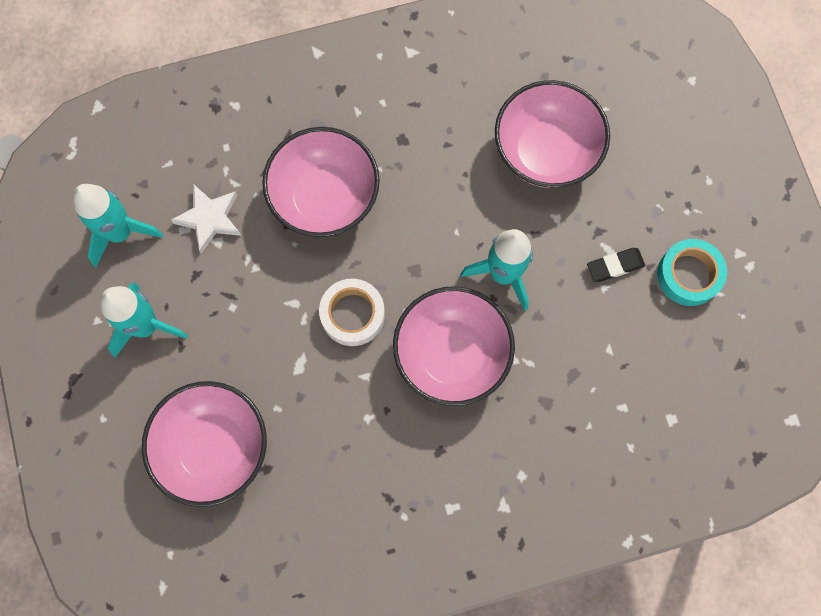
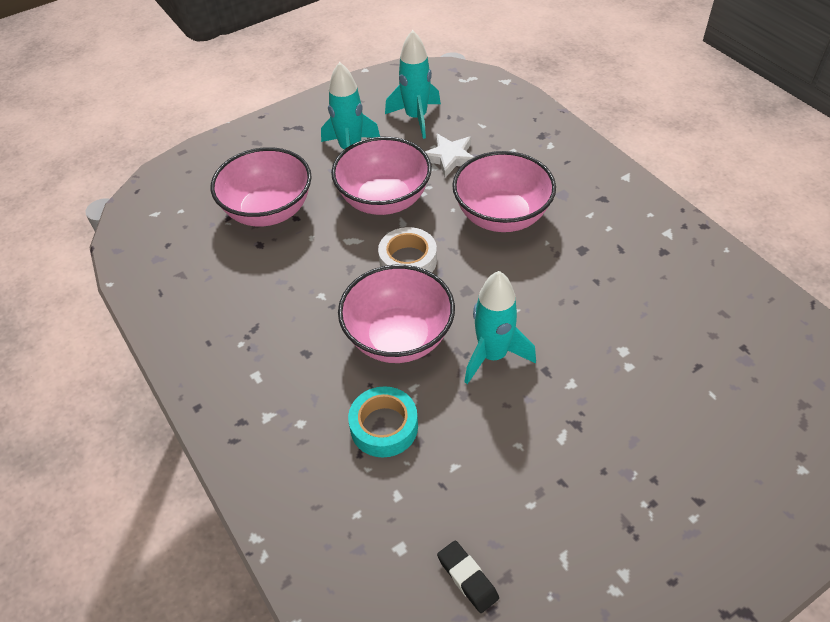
camera: 75 degrees right, 25 degrees down
(545, 152) = (634, 356): pink bowl -> pink bowl (384, 200)
(615, 266) = (546, 448): black eraser -> black eraser (467, 578)
(688, 275) = (571, 524): turquoise tape -> turquoise tape (384, 427)

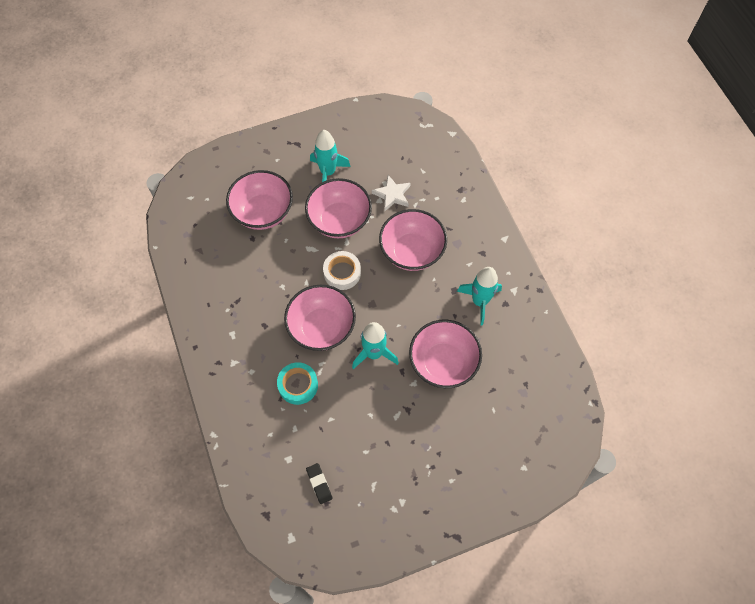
camera: 10 degrees right, 15 degrees up
(416, 118) = (379, 154): turquoise rocket -> turquoise rocket (479, 301)
(605, 346) = (443, 363): none -> pink bowl

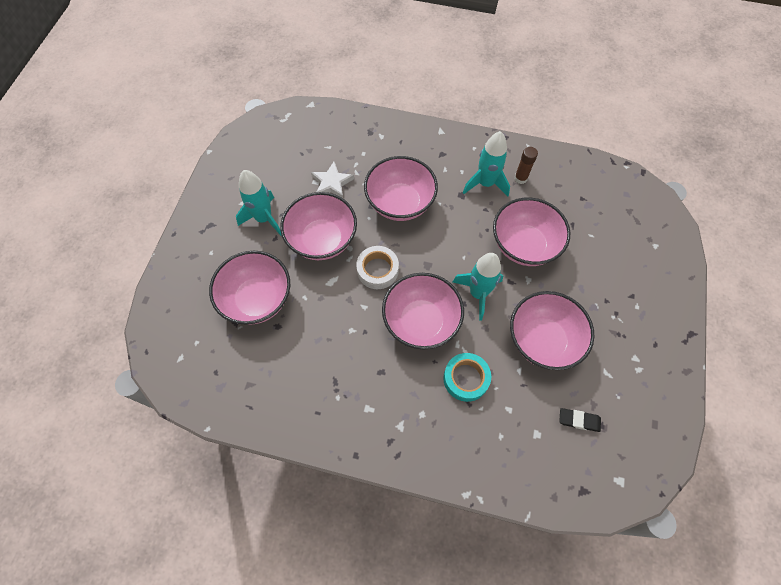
camera: 55 degrees left, 0 degrees up
(367, 422) = (542, 340): none -> pink bowl
(506, 325) = (520, 178): none -> brown glue stick

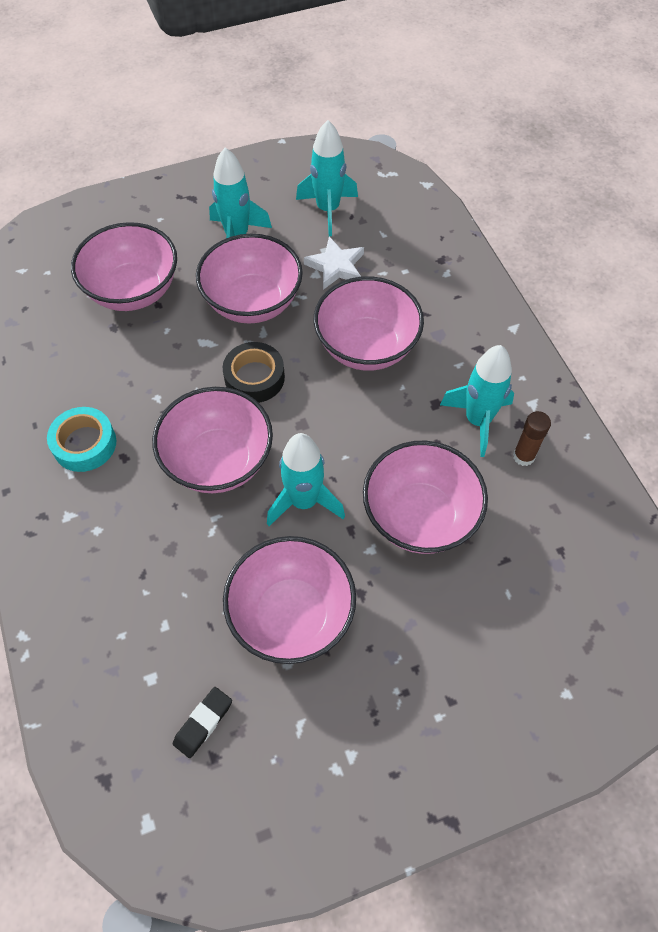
camera: 55 degrees right, 5 degrees down
(286, 161) = (328, 210): none -> turquoise rocket
(377, 270) = (254, 377): white tape -> black tape
(466, 379) = (174, 552): turquoise tape -> turquoise tape (84, 444)
(579, 420) = (203, 723): black eraser -> black eraser turned 60 degrees clockwise

